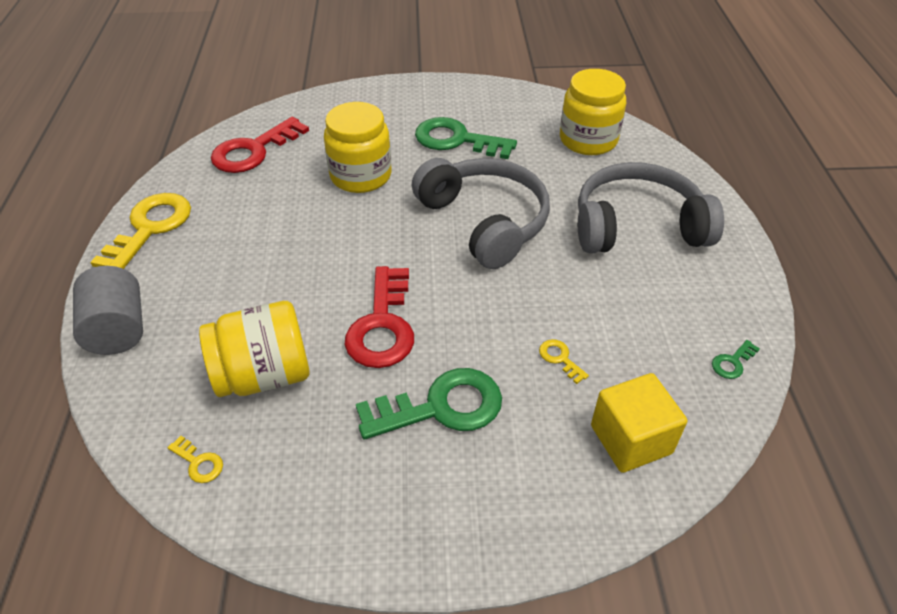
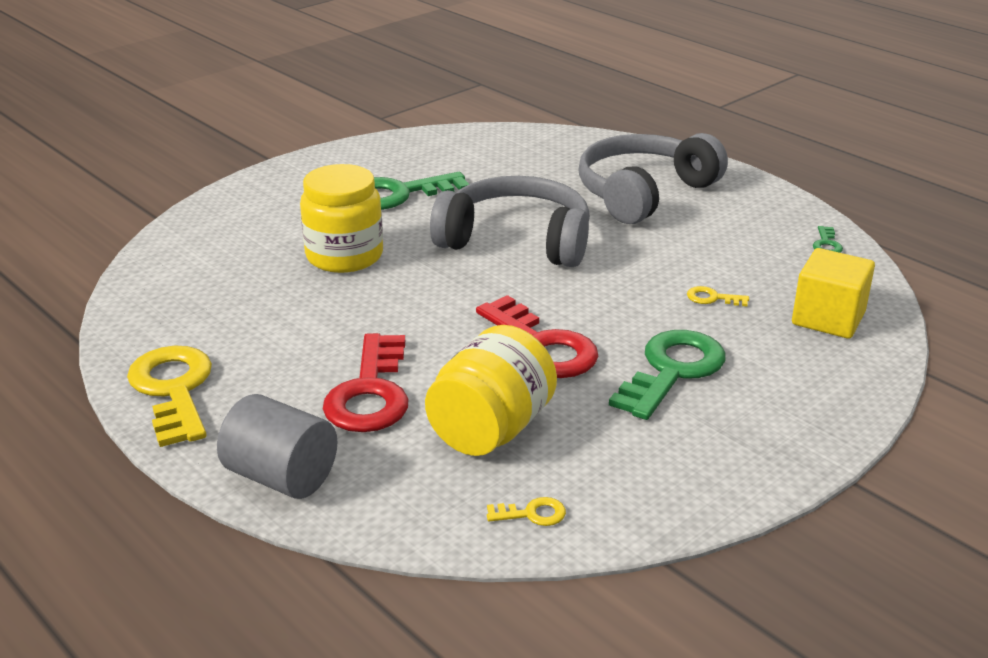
camera: 40 degrees left, 15 degrees down
(254, 151) = (189, 282): red key -> red key (370, 393)
(588, 140) = (517, 152): yellow jar -> none

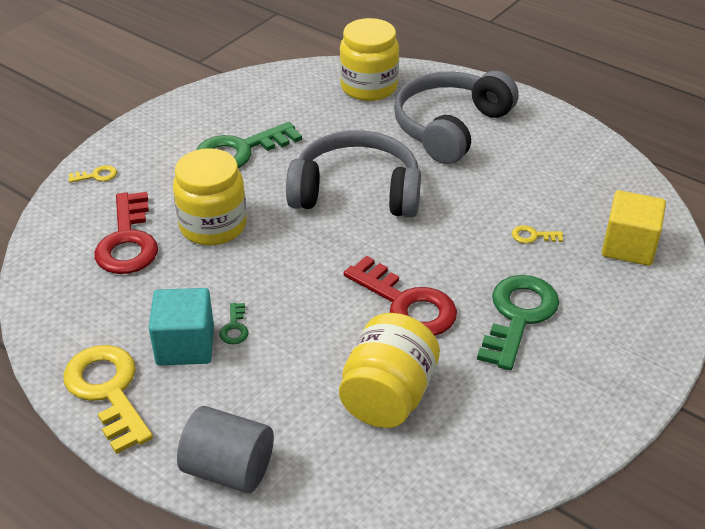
camera: 10 degrees left, 10 degrees up
(274, 358) = (185, 345): none -> turquoise cube
(370, 393) = (278, 372): red key -> red key (128, 241)
(532, 514) = (442, 476): yellow key -> yellow key (96, 175)
(561, 151) = (369, 87): none -> yellow jar
(826, 244) = (611, 167): green key -> green key (235, 328)

